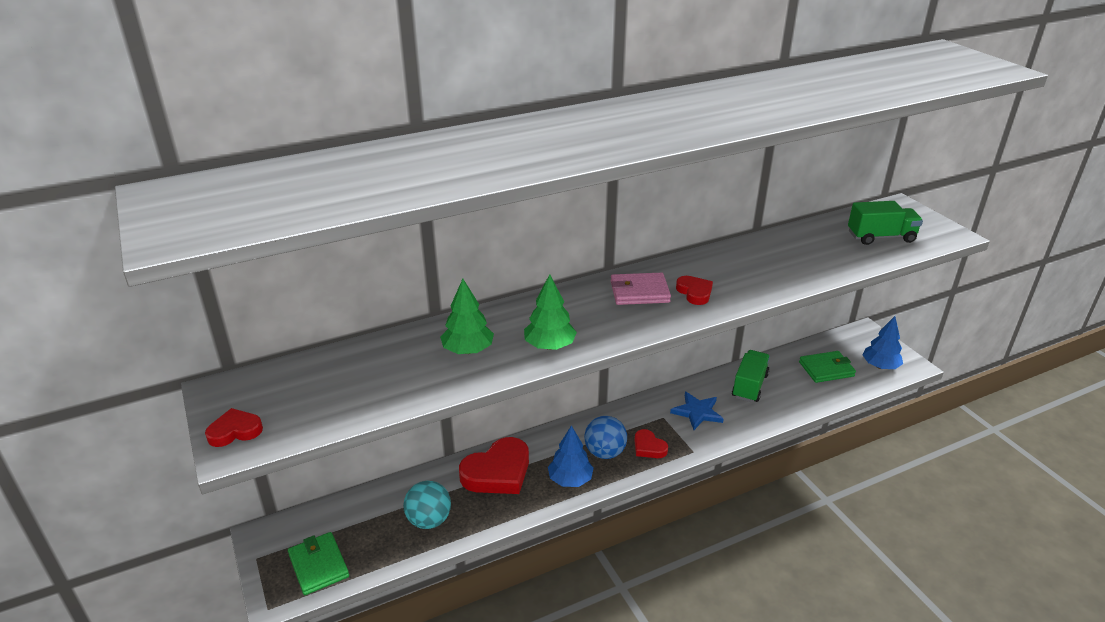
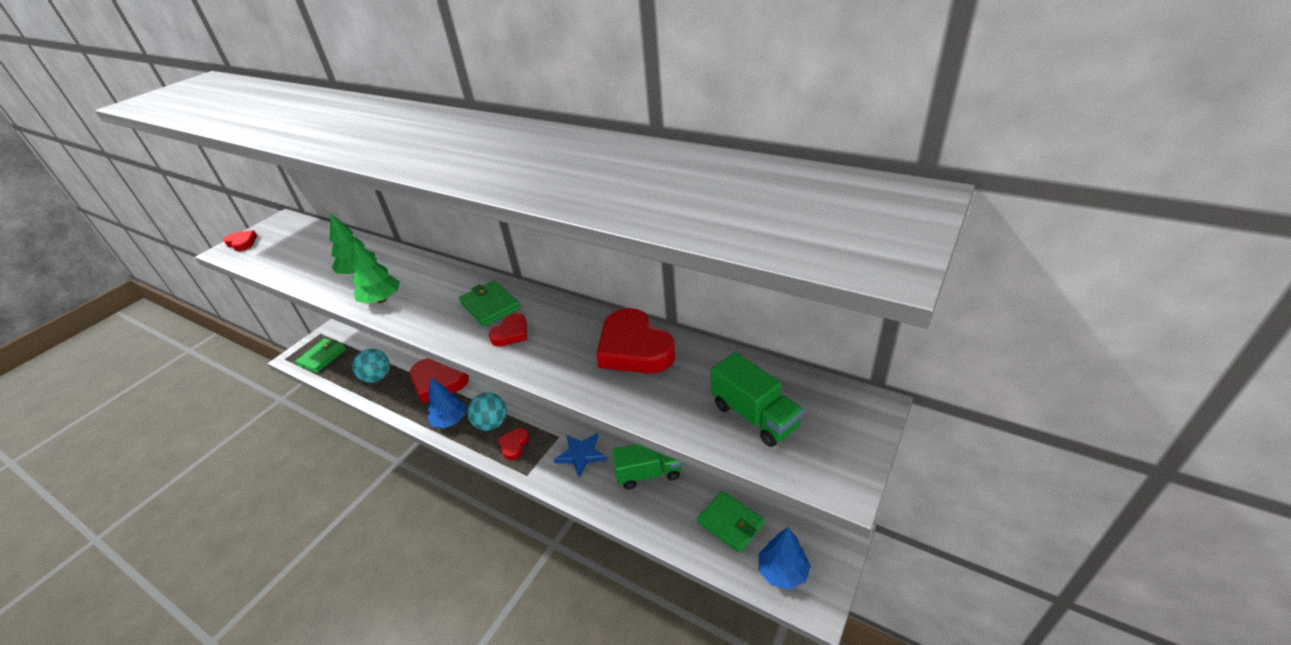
camera: 60 degrees right, 5 degrees up
(605, 452) = (492, 424): blue ball -> turquoise ball
(639, 292) = (490, 306): pink wallet -> green wallet
(771, 251) = (634, 348): none -> red heart

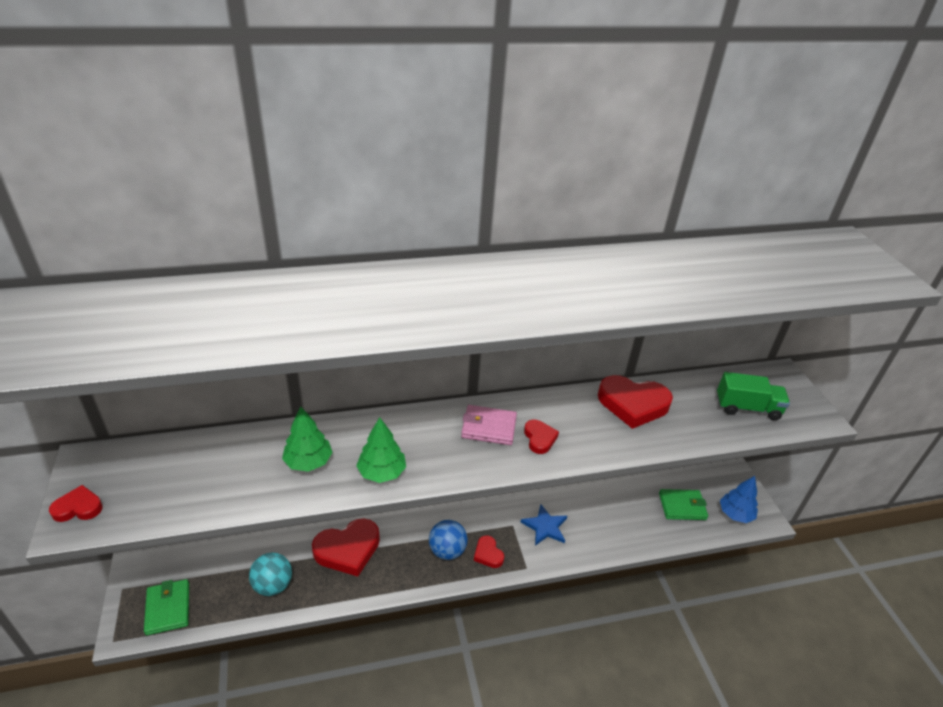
camera: 50 degrees left, 0 degrees up
(450, 420) = (407, 572): blue tree -> none
(490, 306) = (488, 427): green wallet -> pink wallet
(492, 424) = (447, 551): turquoise ball -> blue ball
(648, 473) = (603, 509): green truck -> none

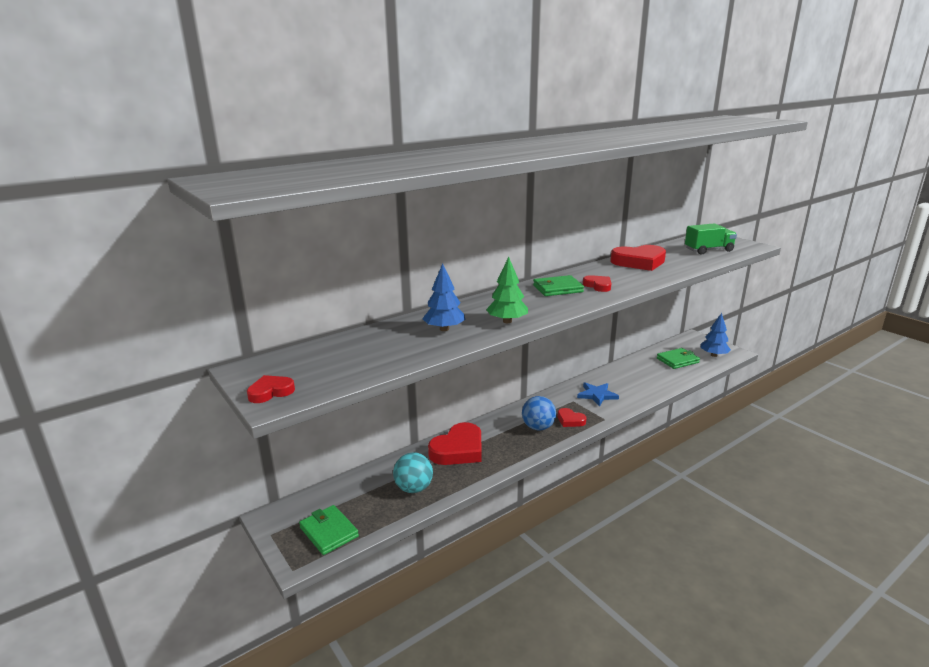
camera: 20 degrees left, 15 degrees down
(308, 462) = (444, 329): green tree -> blue tree
(488, 427) = (557, 289): pink wallet -> green wallet

